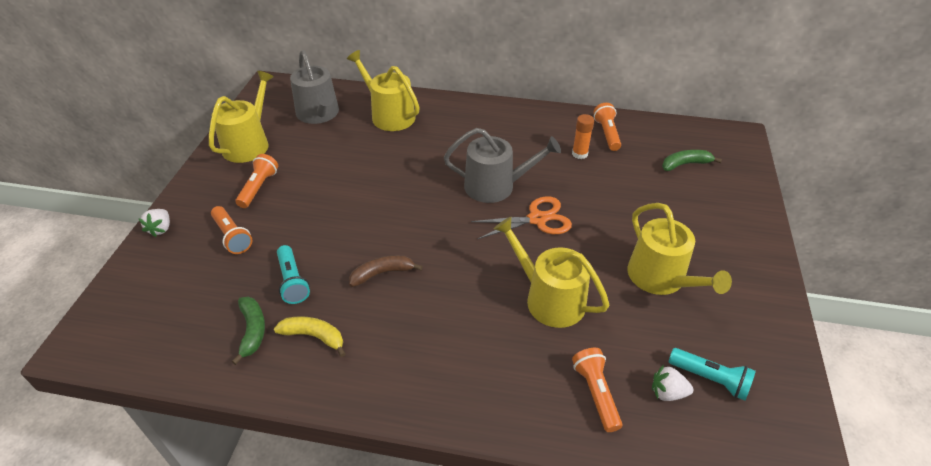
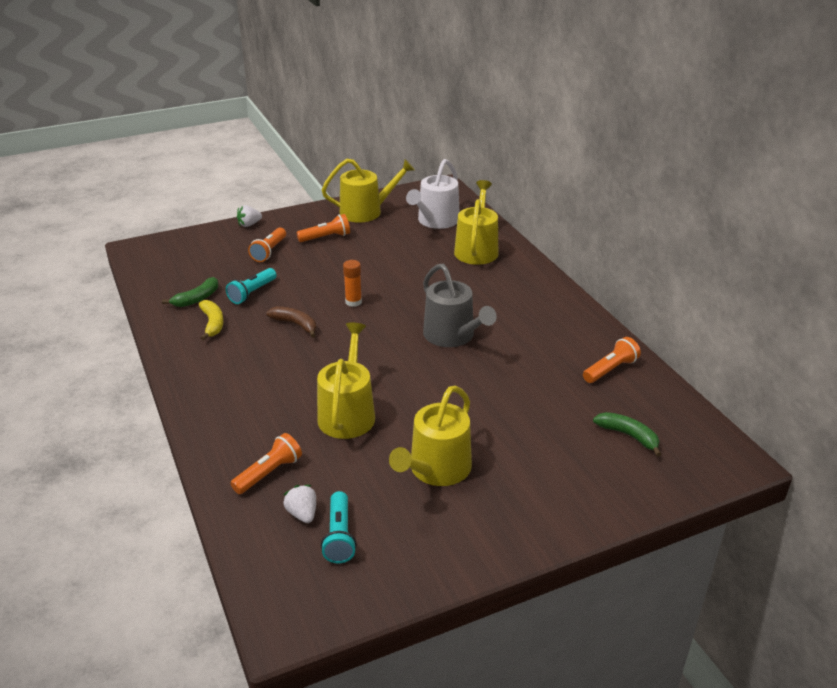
camera: 55 degrees right, 10 degrees down
(319, 114) = (436, 221): grey watering can -> white watering can
(537, 219) = (436, 373): orange scissors -> none
(579, 154) = (556, 364): orange glue stick -> orange glue stick (353, 302)

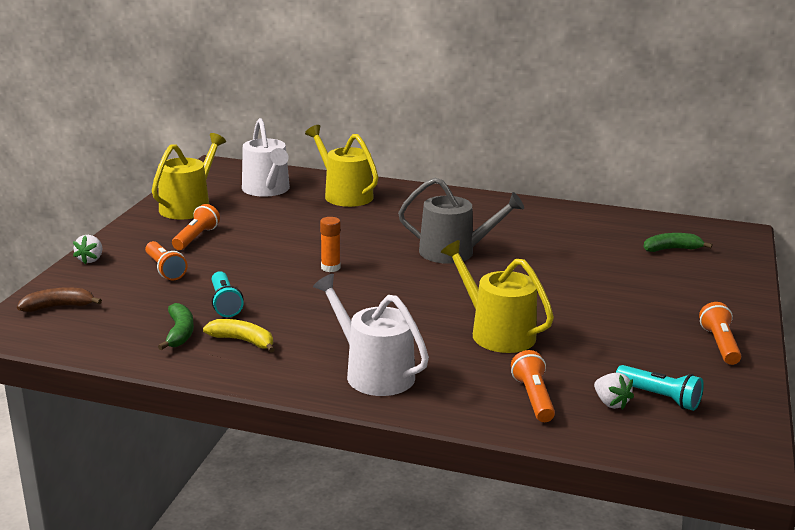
camera: 50 degrees left, 10 degrees down
(228, 390) = (373, 373): none -> white watering can
(295, 325) = (320, 304): brown banana -> brown banana (58, 306)
(302, 514) = (610, 403): white strawberry -> white strawberry turned 135 degrees counterclockwise
(436, 469) = (623, 327): yellow watering can -> none
(610, 369) = (587, 222): orange flashlight -> orange flashlight (719, 344)

